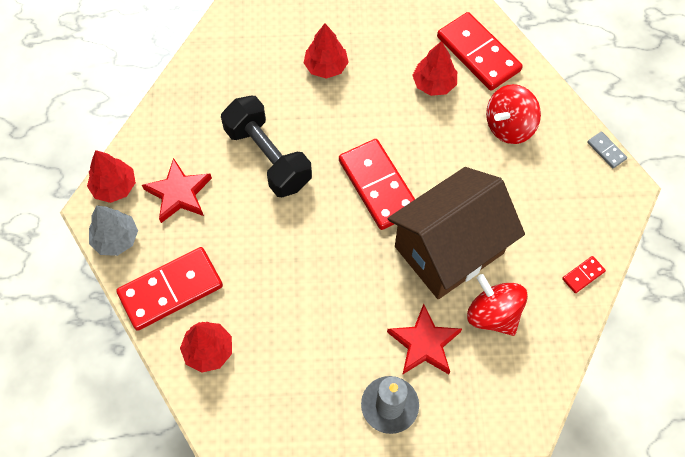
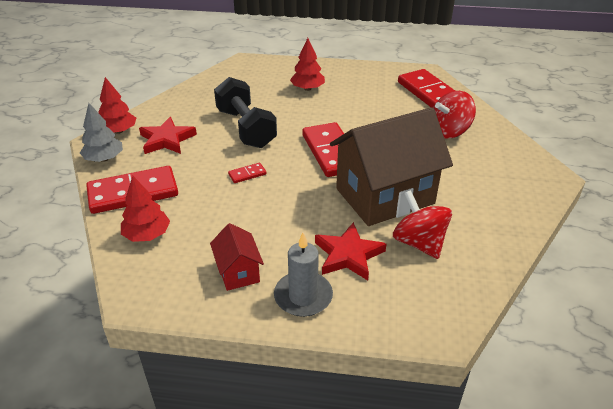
camera: 10 degrees right, 25 degrees down
(318, 385) = (238, 272): none -> red house
(434, 84) = (390, 104): red tree -> none
(583, 275) = (510, 226): red domino -> red domino (247, 174)
(606, 151) = (534, 153): grey domino -> none

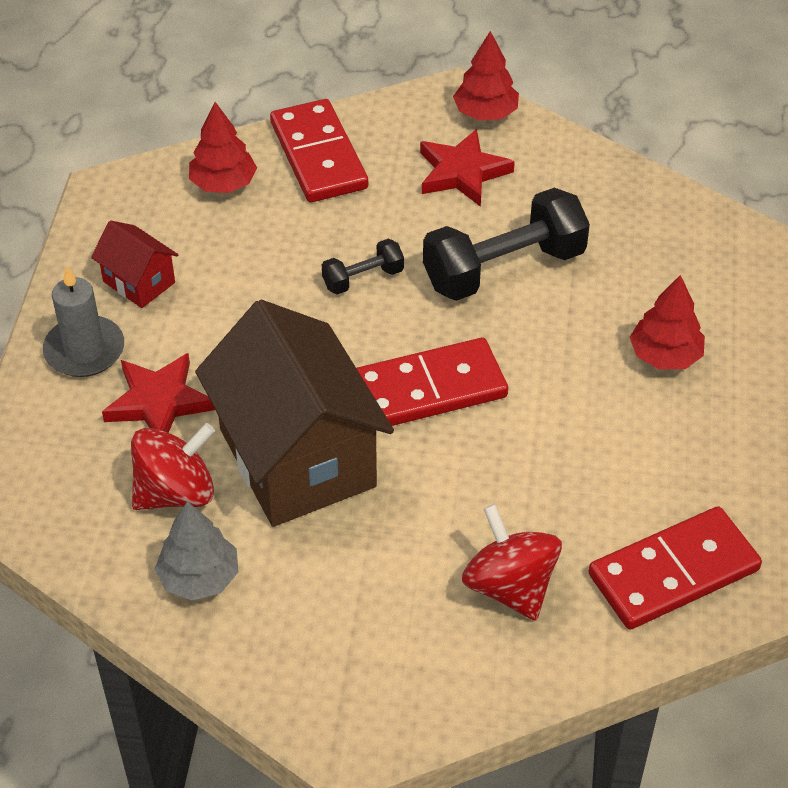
camera: 90 degrees right, 10 degrees up
(104, 159) = (406, 111): grey tree -> grey tree (199, 577)
(238, 272) = (139, 282): red house -> red house turned 60 degrees clockwise
(247, 174) = (363, 278): red domino -> black dumbbell

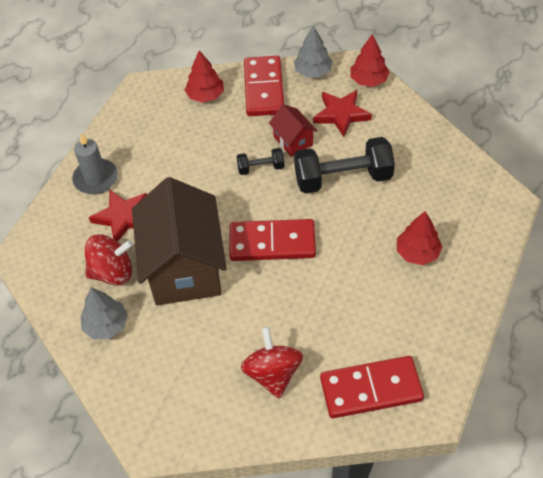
camera: 20 degrees right, 5 degrees up
(139, 282) = (139, 145): red house -> red house (293, 141)
(389, 115) = (313, 71): none -> grey tree

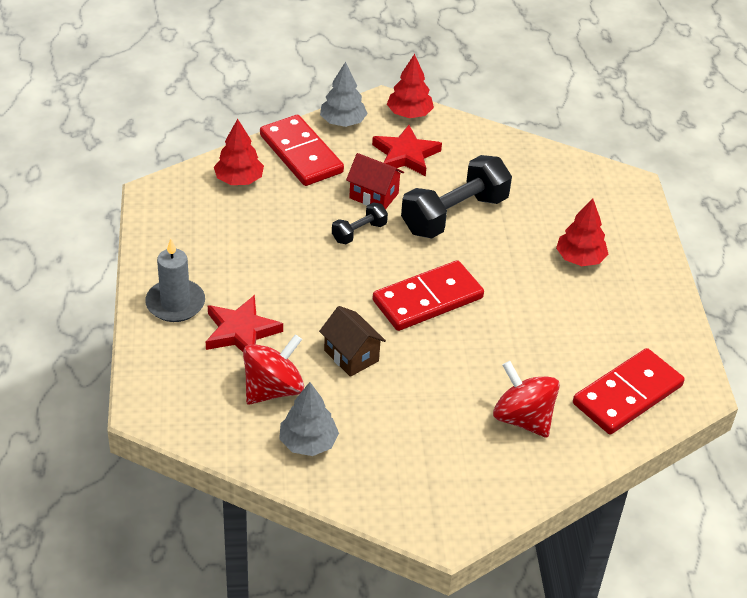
camera: 35 degrees left, 10 degrees down
(184, 267) = (351, 356): brown house -> brown house, size x0.45

